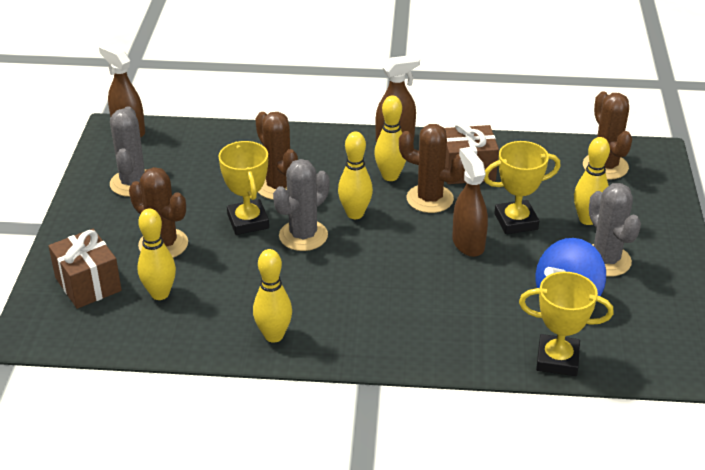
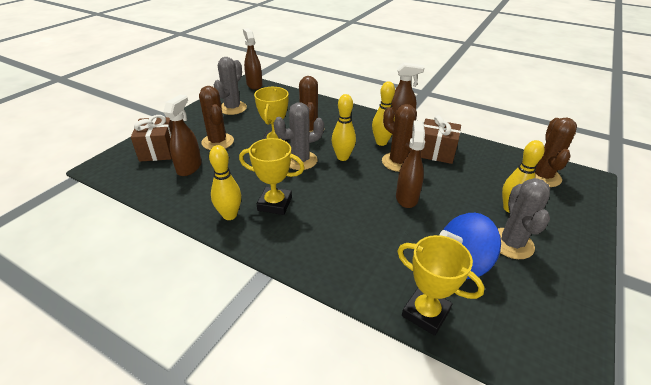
camera: 25 degrees right, 0 degrees up
(160, 294) = (189, 167): yellow bowling pin -> brown spray bottle
(516, 221) = (452, 193): yellow trophy -> yellow trophy (275, 204)

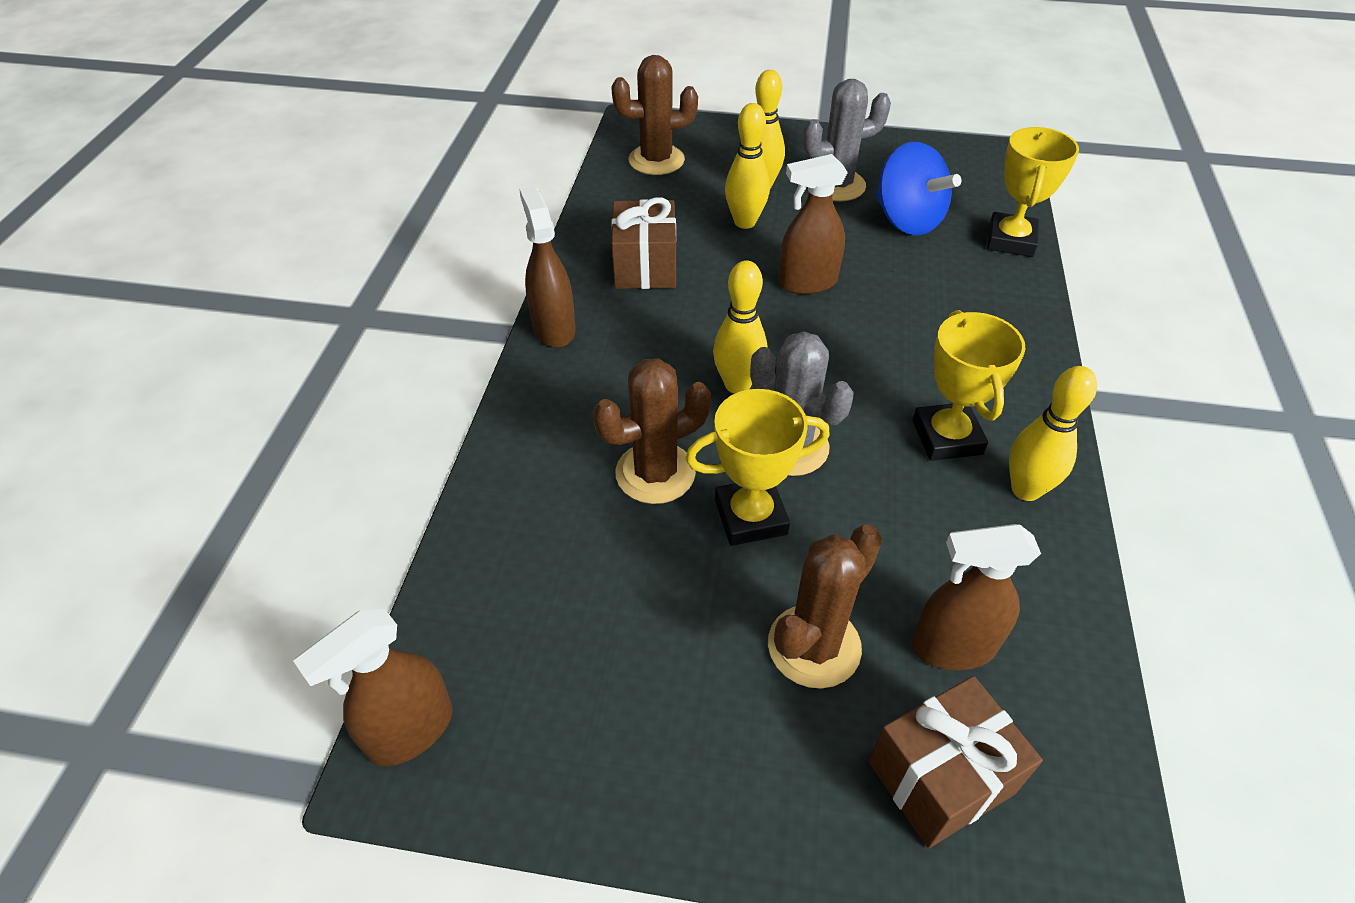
camera: 110 degrees left, 10 degrees up
(232, 108) = (612, 711): grey cactus -> none
(381, 142) = (648, 341): yellow bowling pin -> yellow bowling pin (745, 222)
(398, 162) = (707, 307): brown cactus -> none

